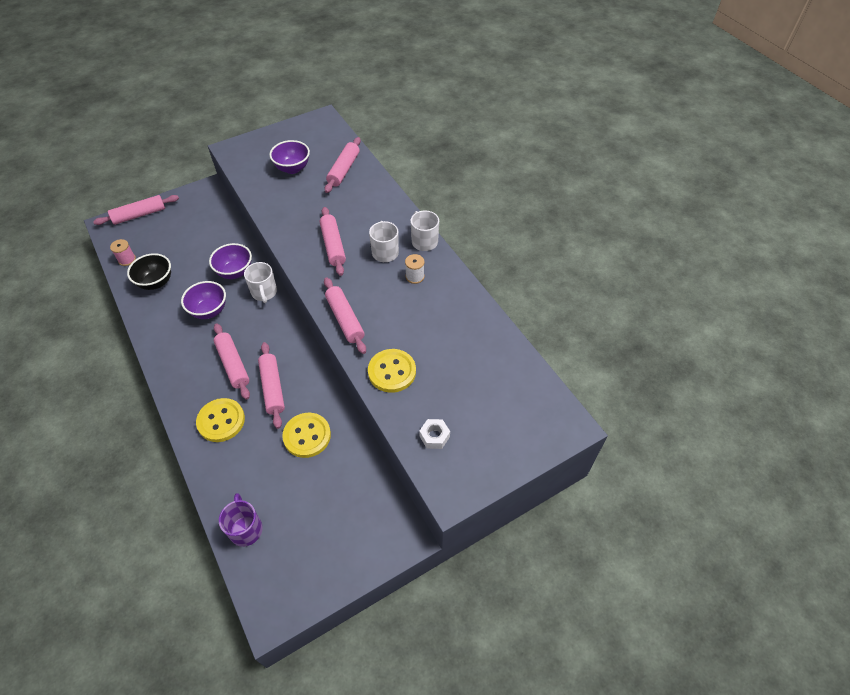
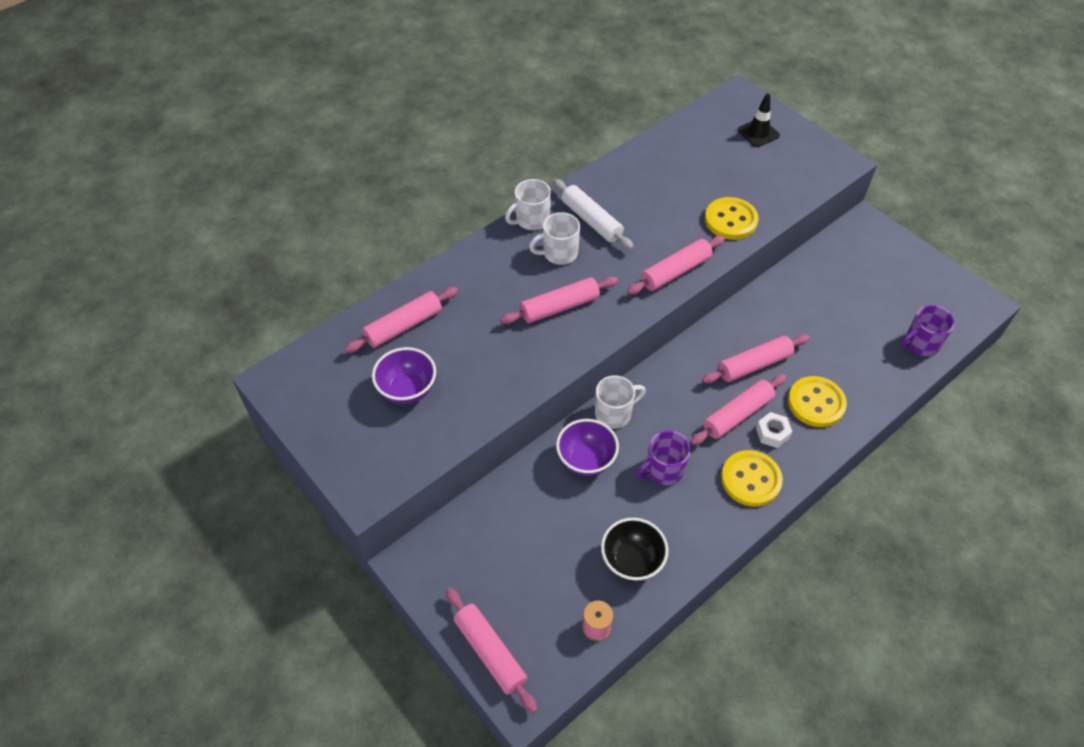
camera: 100 degrees left, 0 degrees up
(209, 311) = (663, 470): purple bowl -> purple mug
(307, 436) = (800, 318): yellow button -> yellow button (751, 479)
(344, 170) = (403, 326): pink rolling pin -> pink rolling pin turned 45 degrees counterclockwise
(415, 276) = (591, 220): white spool -> white rolling pin
(434, 436) = (790, 179): white nut -> white nut (772, 433)
(507, 427) = (758, 133): none -> black traffic cone

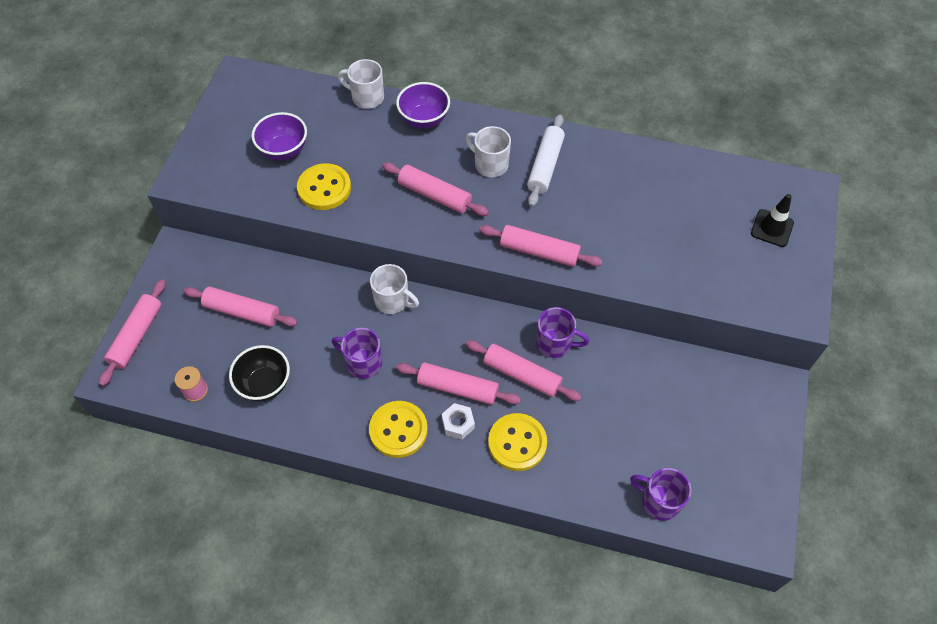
camera: 55 degrees right, 5 degrees up
(403, 326) = (339, 114): pink rolling pin -> pink rolling pin (242, 311)
(531, 220) = (510, 128): white mug -> white mug (367, 97)
(586, 460) = (335, 306): purple bowl -> purple bowl (424, 120)
(730, 220) = (636, 261): yellow button -> yellow button (324, 188)
(739, 327) = (555, 343): none -> purple mug

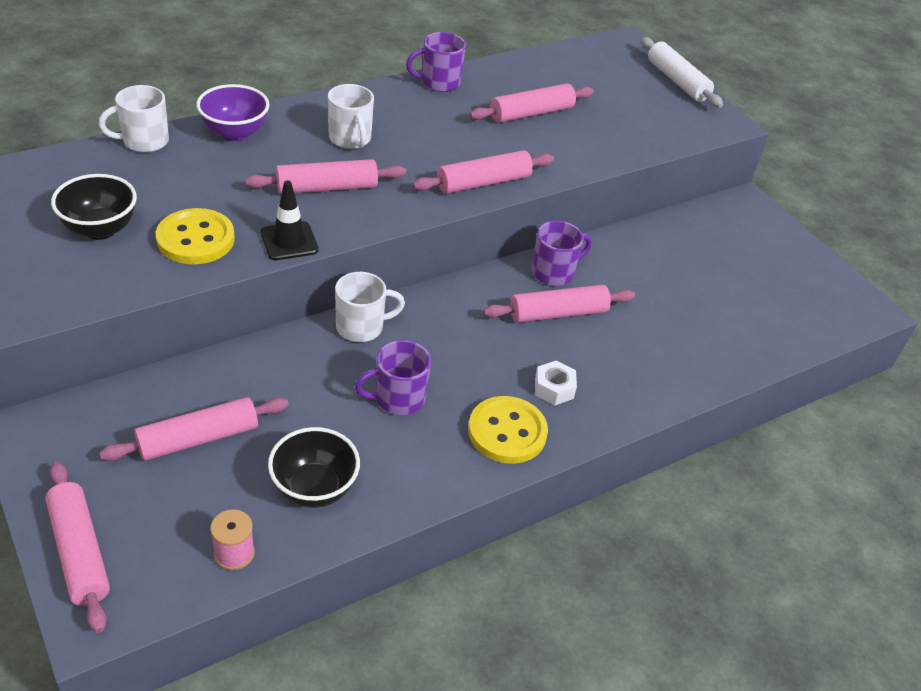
camera: 50 degrees left, 15 degrees down
(284, 151) = (100, 229): purple bowl -> black bowl
(457, 388) = (516, 360): pink rolling pin -> pink rolling pin (531, 113)
(490, 164) = (350, 139): white mug -> white mug turned 105 degrees counterclockwise
(517, 443) = (622, 368): yellow button -> none
(545, 166) = (403, 117): white rolling pin -> white rolling pin (677, 81)
(659, 501) = (776, 334): purple mug -> purple mug (439, 82)
(772, 228) = (636, 78): black traffic cone -> black traffic cone (289, 241)

